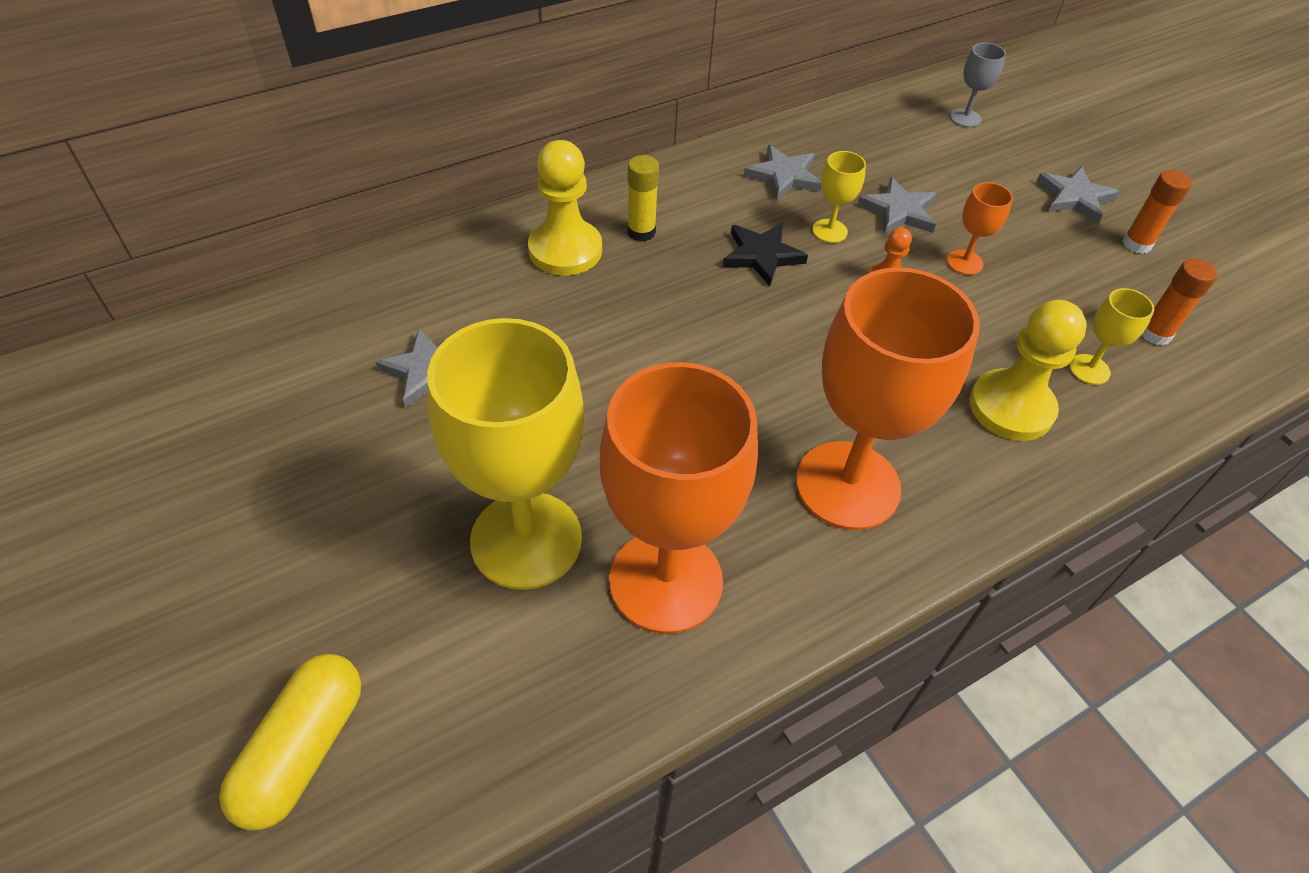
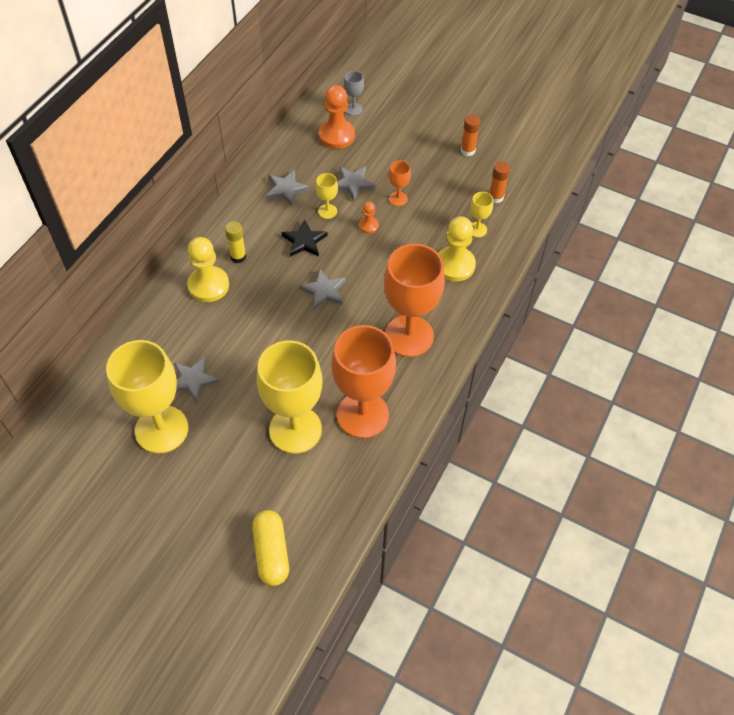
camera: 30 degrees left, 5 degrees up
(318, 420) = (161, 429): none -> yellow goblet
(915, 140) = (337, 135): none -> orange pawn
(1074, 198) = (429, 136): grey star -> grey star (324, 291)

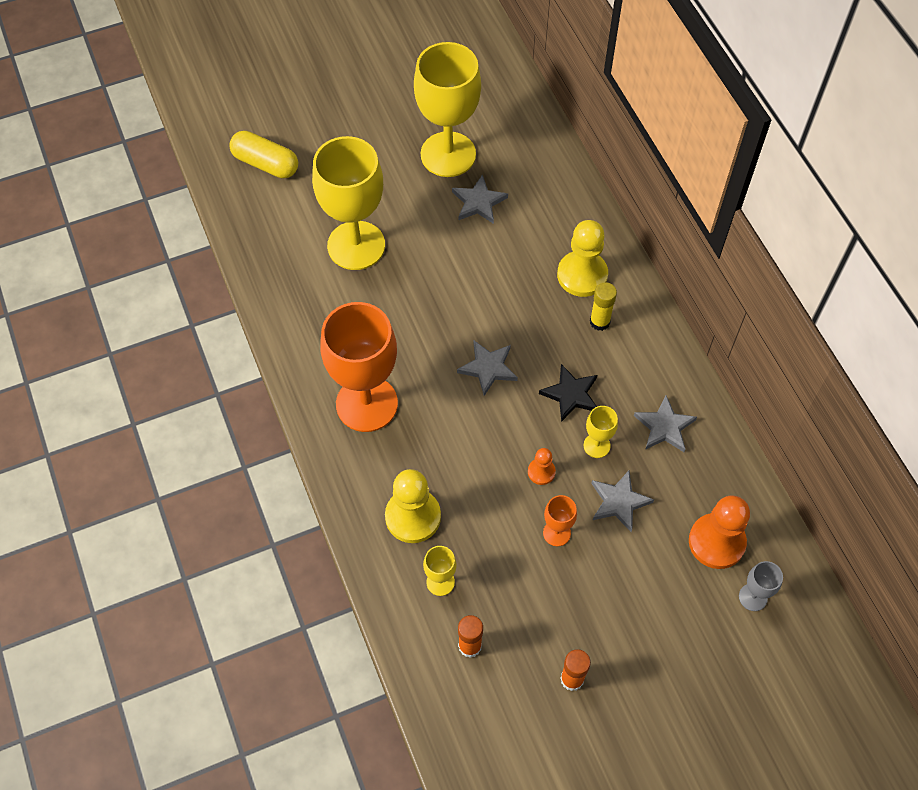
camera: 130 degrees right, 5 degrees up
(362, 415) = (321, 305): orange goblet -> none

